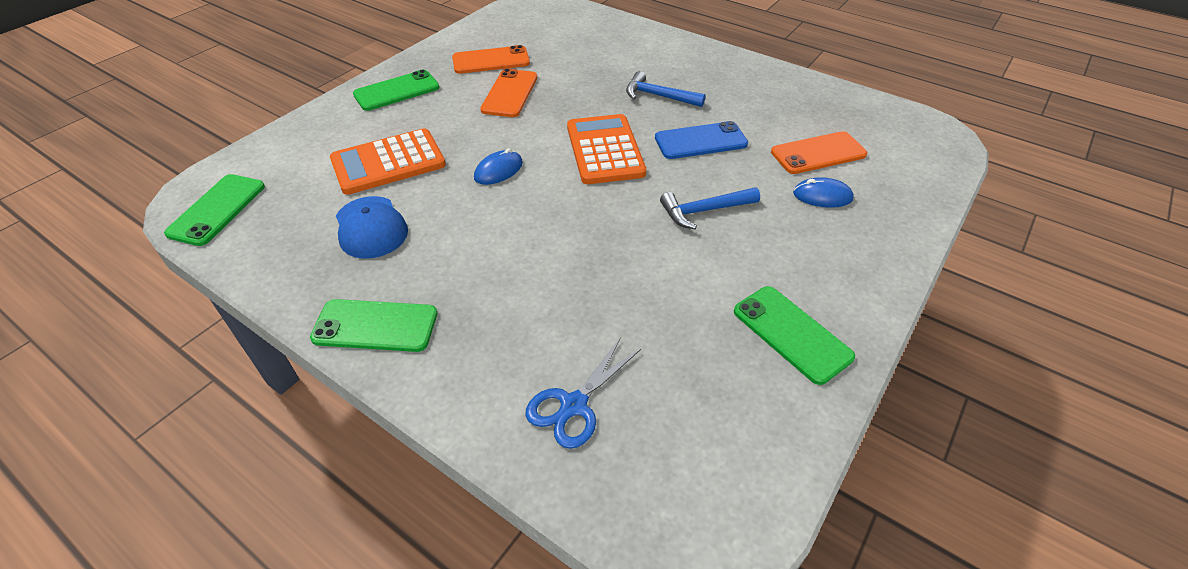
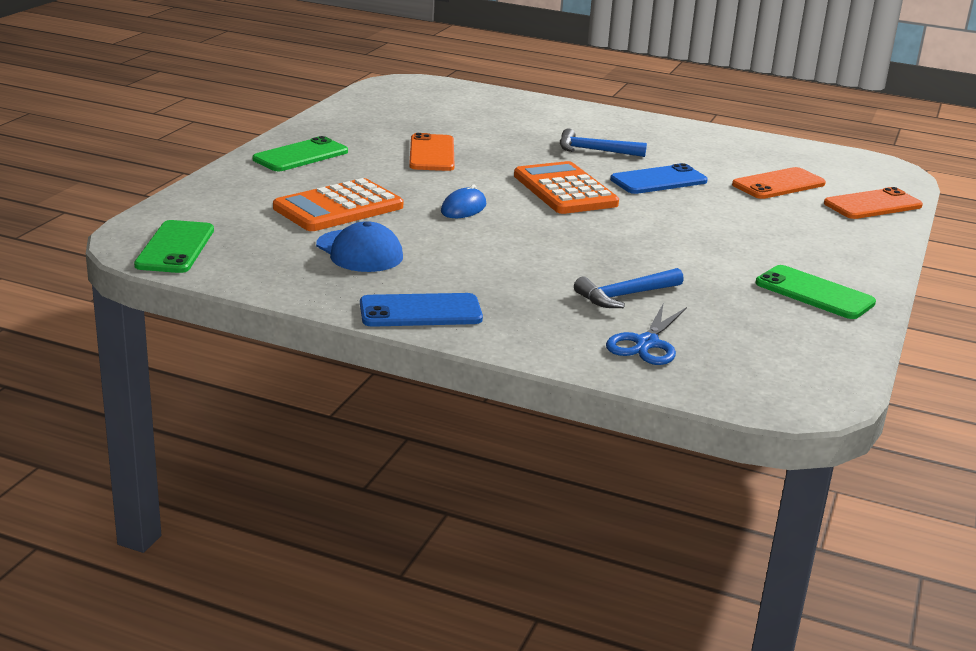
camera: 15 degrees left, 20 degrees down
(375, 326) = (420, 311): green phone -> blue phone
(491, 61) = (390, 129): orange phone -> orange phone (873, 205)
(704, 211) = (691, 225): blue hammer -> blue hammer (625, 296)
(822, 196) = (797, 211): blue mouse -> none

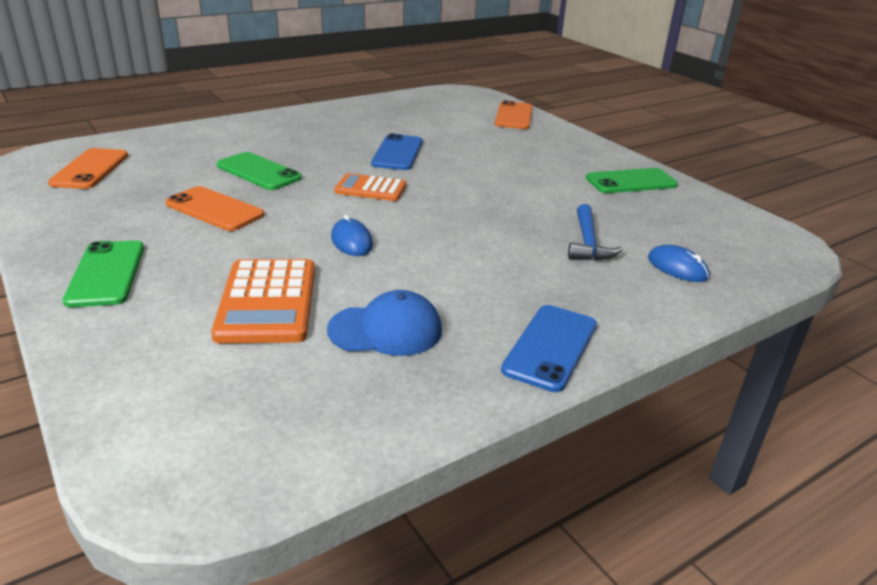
camera: 55 degrees left, 5 degrees up
(175, 248) = (233, 460): green phone -> green phone (258, 172)
(565, 190) = (370, 189): orange calculator -> orange calculator, size x0.64
(595, 151) = (313, 150): blue hammer -> none
(647, 343) = (677, 267): blue scissors -> blue mouse
(778, 184) = (452, 125): orange phone -> orange phone (90, 169)

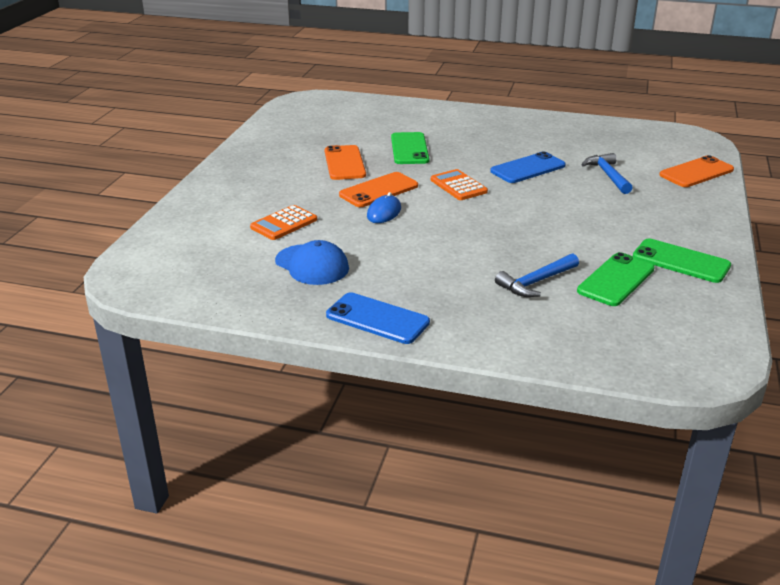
camera: 50 degrees right, 0 degrees up
(90, 169) = (322, 115): orange phone -> orange phone (378, 190)
(106, 274) = (241, 177): green phone -> green phone (616, 280)
(267, 302) = (284, 223): orange calculator -> orange calculator, size x0.64
(465, 138) = (608, 175): none -> blue hammer
(550, 347) = (377, 319): blue phone -> blue phone turned 45 degrees clockwise
(677, 267) = (567, 327): blue mouse -> none

